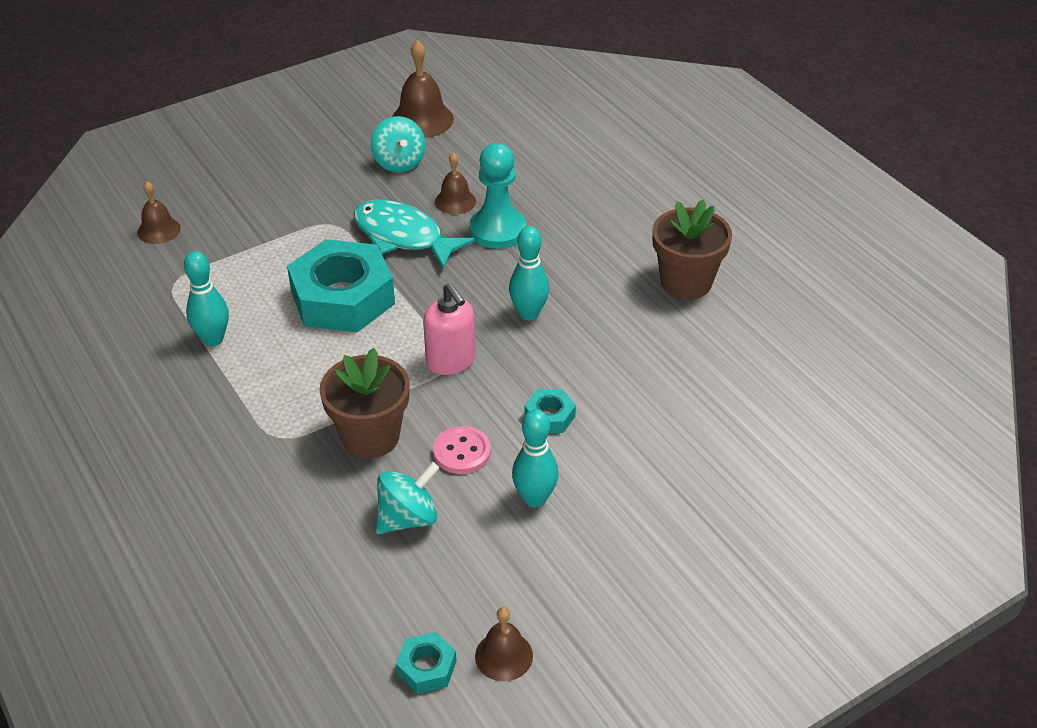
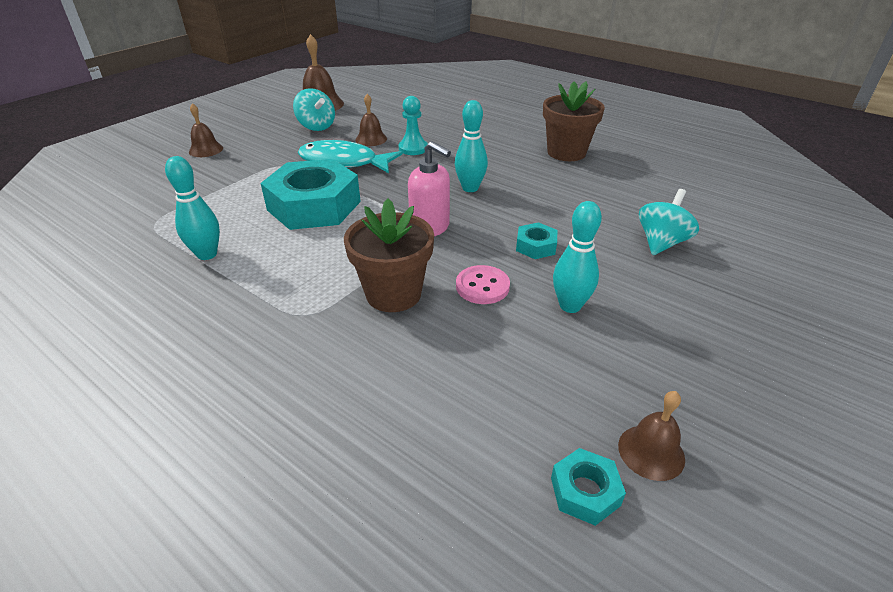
camera: 20 degrees left, 5 degrees down
(159, 230) = (128, 193): brown bell -> brown bell (206, 150)
(408, 518) = (469, 350): turquoise spinning top -> turquoise spinning top (661, 243)
(497, 230) = (413, 148): turquoise pawn -> turquoise pawn, size x0.67

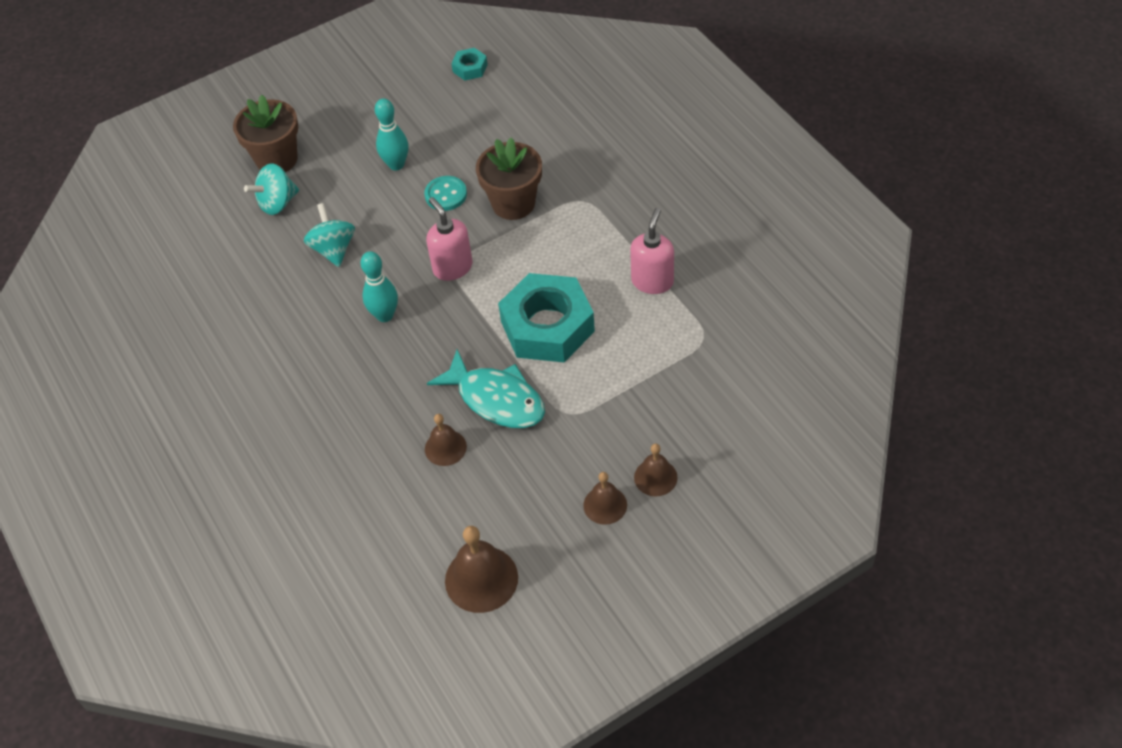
camera: 155 degrees left, 15 degrees up
(207, 254) = (652, 281): turquoise bowling pin -> pink soap dispenser
(316, 126) = (505, 504): turquoise spinning top -> turquoise spinning top (333, 249)
(413, 148) = (405, 410): turquoise pawn -> none
(482, 286) = (446, 195): pink button -> turquoise button
(535, 246) = (378, 224): turquoise nut -> none
(566, 152) = (241, 353): brown flower pot -> brown flower pot (277, 159)
(651, 452) = (424, 76): brown bell -> brown bell (605, 505)

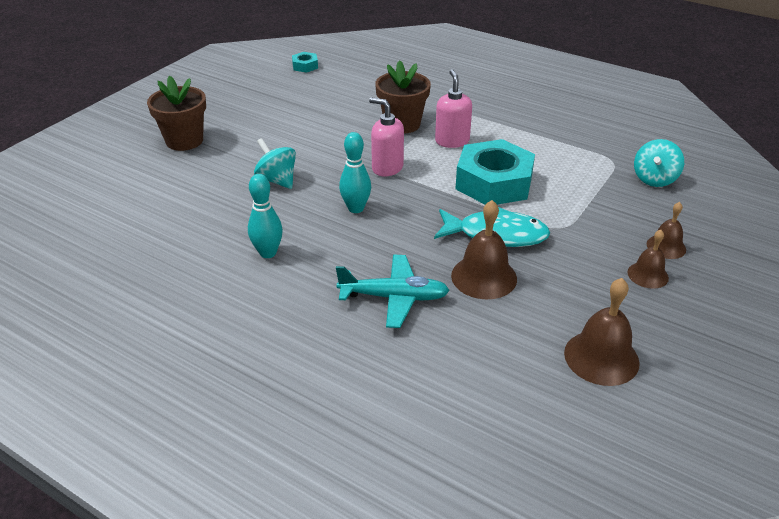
camera: 30 degrees left, 15 degrees down
(277, 203) = (204, 165): turquoise spinning top -> turquoise spinning top (654, 179)
(348, 441) = (394, 297): none -> turquoise plane
(396, 164) = (290, 123): turquoise bowling pin -> turquoise bowling pin (268, 253)
(445, 447) = (484, 277): brown bell -> brown bell, size x1.63
(446, 195) = (345, 131): turquoise button -> none
(652, 281) = (545, 141): pink soap dispenser -> pink soap dispenser (452, 141)

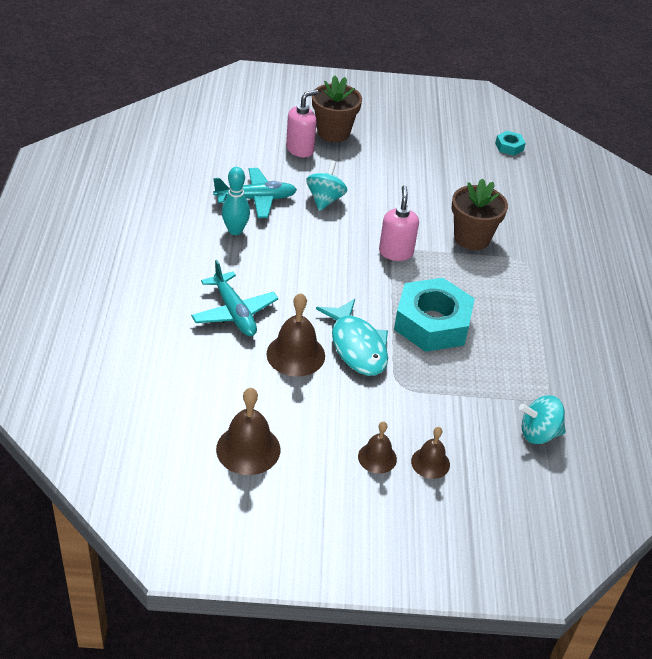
camera: 55 degrees right, 5 degrees up
(232, 222) = (256, 199): none -> turquoise plane
(356, 208) = (325, 255): turquoise bowling pin -> none
(452, 141) = (474, 277): pink soap dispenser -> pink soap dispenser (300, 149)

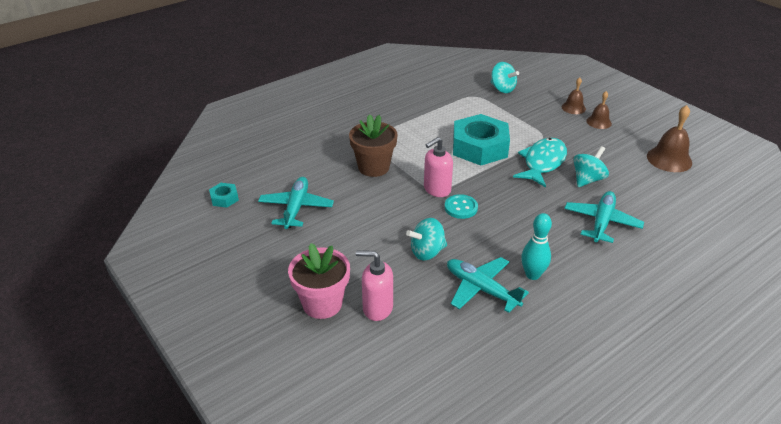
camera: 125 degrees left, 5 degrees down
(295, 354) = (587, 179): brown bell -> turquoise spinning top
(333, 132) = (322, 304): brown flower pot -> pink flower pot
(355, 249) = (461, 208): none -> turquoise button
(456, 171) = (296, 208): none -> turquoise plane

